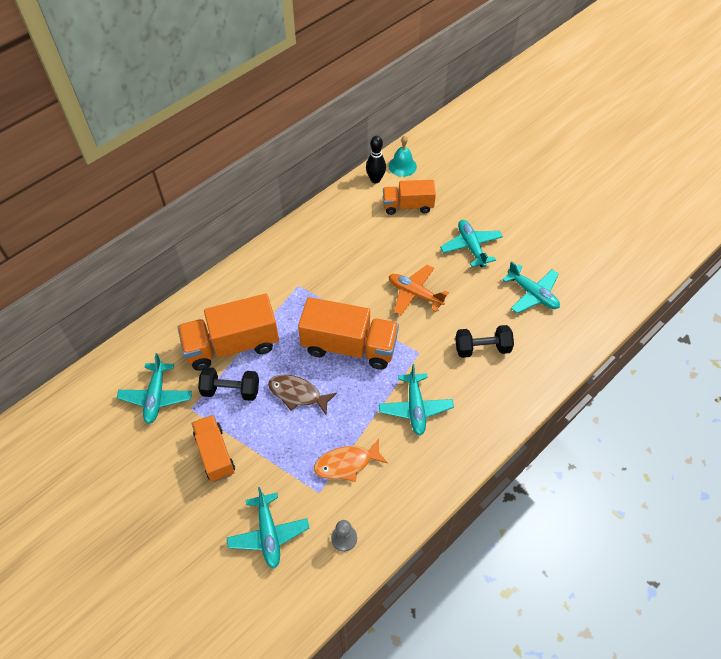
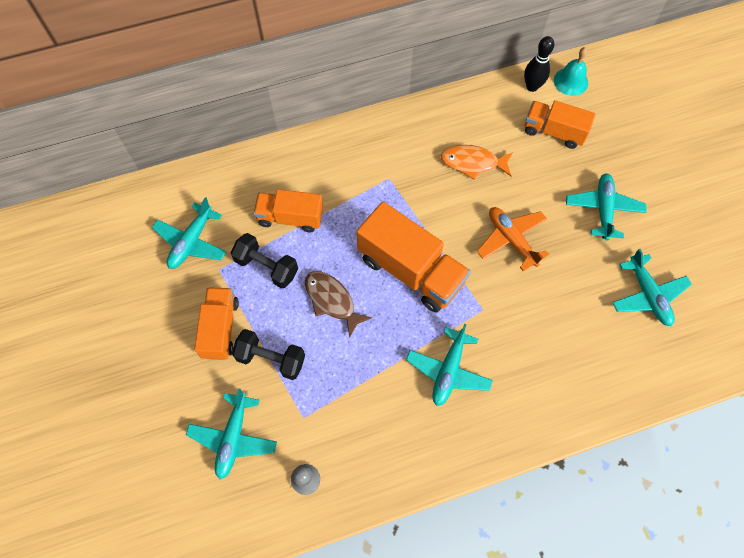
camera: 25 degrees right, 10 degrees up
(232, 345) = (290, 218): orange truck -> orange truck, size x0.62
(346, 463) = (346, 400): orange fish -> orange fish (472, 163)
(482, 348) = (556, 335): black dumbbell -> black dumbbell (271, 359)

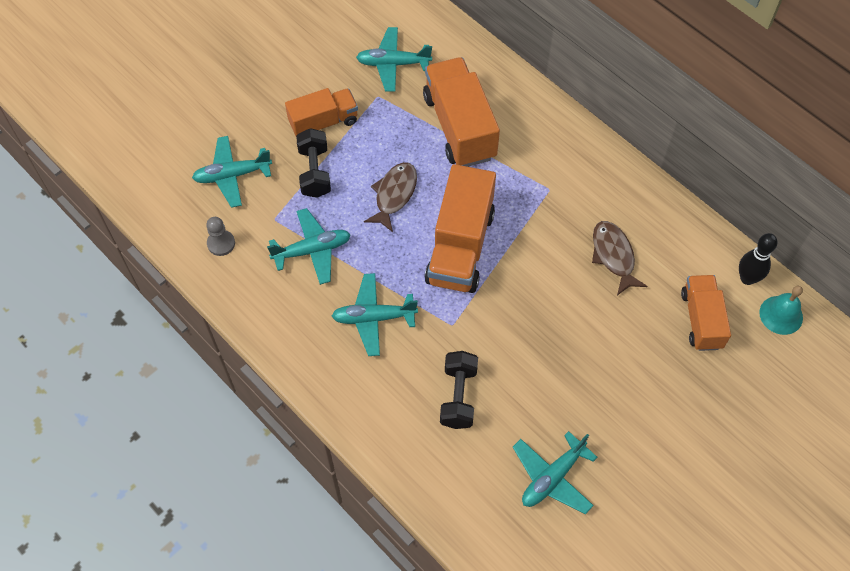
camera: 65 degrees right, 5 degrees down
(267, 267) = (400, 130): black dumbbell -> black dumbbell (458, 396)
(290, 218) = (459, 127): orange truck -> orange truck, size x1.61
(472, 163) = (613, 256): orange fish -> brown fish
(511, 239) = (544, 323): orange plane -> none
(603, 209) = (632, 401): turquoise plane -> turquoise plane (312, 250)

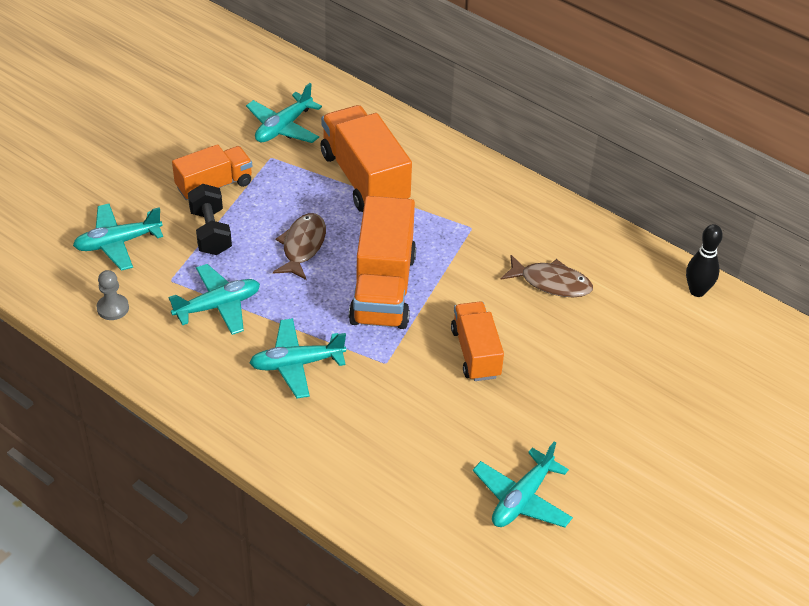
camera: 10 degrees left, 15 degrees down
(393, 64) = (283, 127): turquoise plane -> turquoise plane turned 45 degrees counterclockwise
(458, 396) = (403, 430): black dumbbell -> none
(613, 256) = (551, 283): brown fish -> brown fish turned 135 degrees clockwise
(701, 320) = (656, 333): orange truck -> orange truck (475, 353)
(781, 315) = (739, 321): turquoise bell -> none

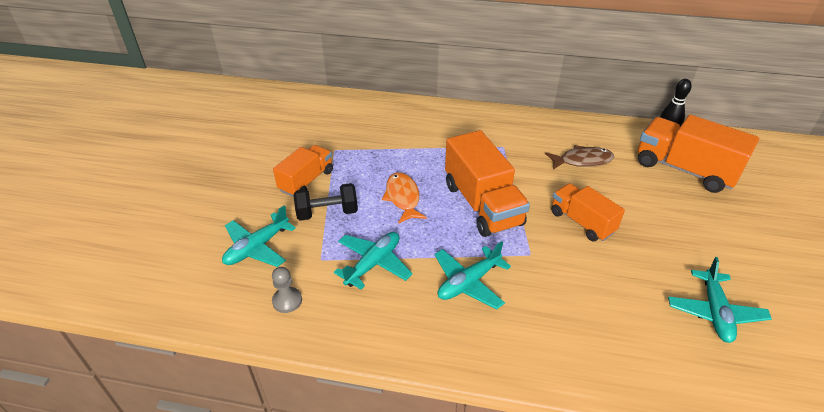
camera: 25 degrees left, 5 degrees down
(211, 232) = (327, 213): black dumbbell -> black dumbbell turned 60 degrees counterclockwise
(283, 127) = (329, 129): turquoise plane -> none
(302, 246) = (403, 198): brown fish -> orange fish
(364, 178) = (409, 141): orange truck -> orange truck (684, 170)

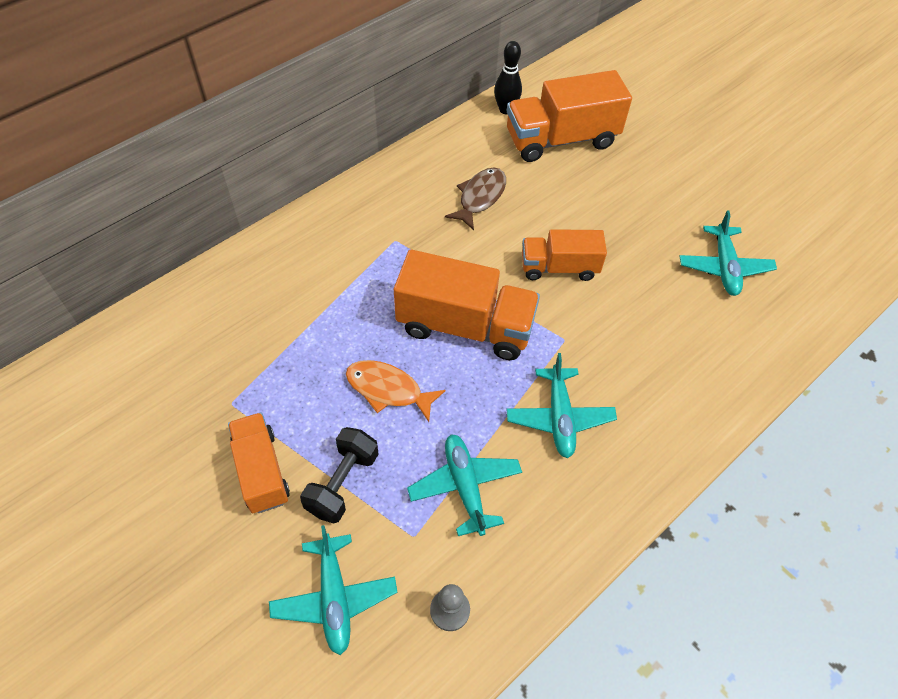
camera: 55 degrees left, 15 degrees up
(714, 312) = (724, 267): turquoise plane -> turquoise plane turned 45 degrees clockwise

